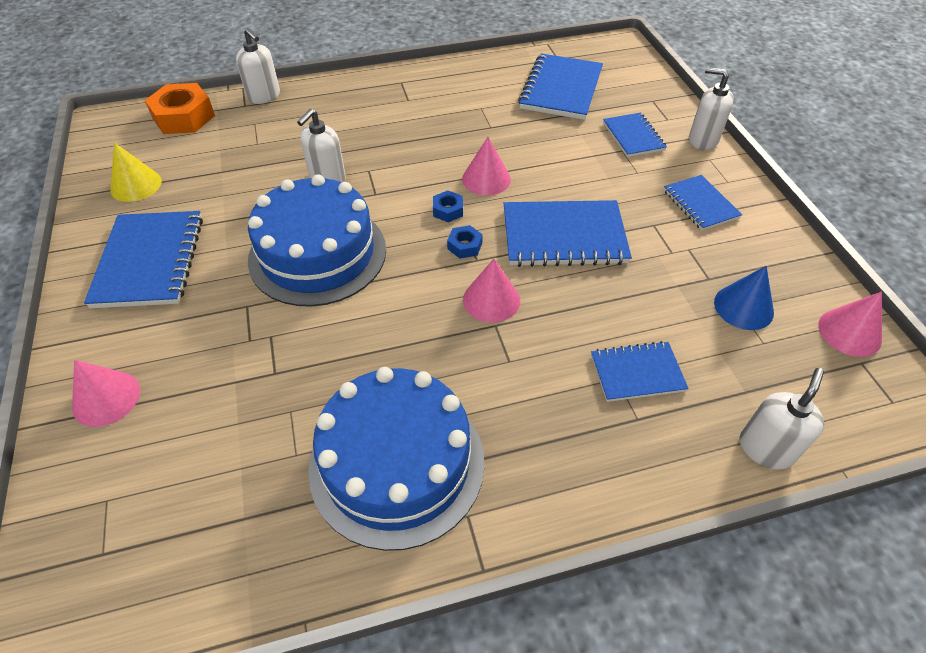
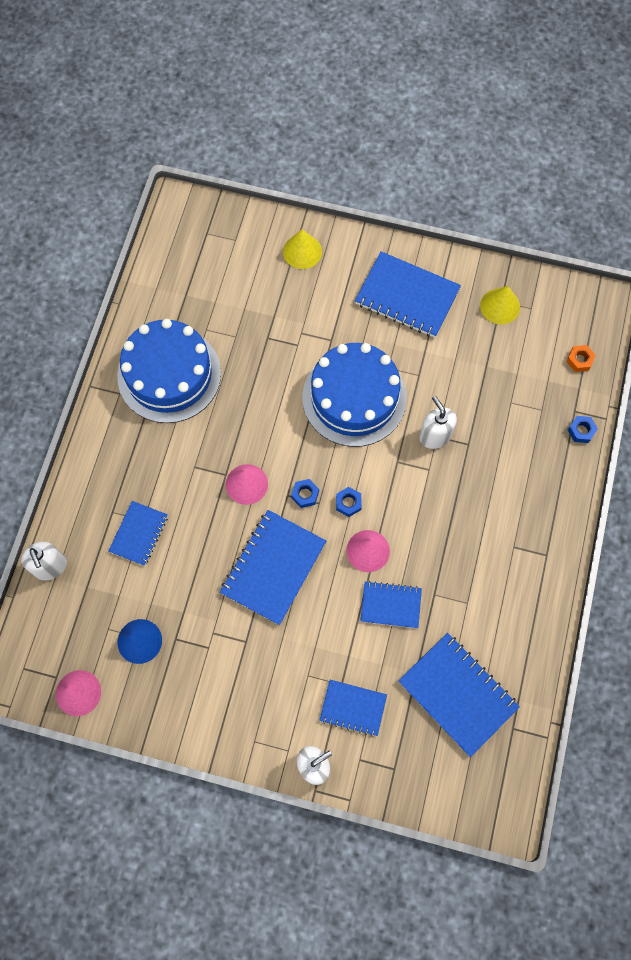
camera: 120 degrees right, 20 degrees up
(106, 398) = (302, 251): pink cone -> yellow cone
(184, 117) = (579, 360): orange nut -> orange nut, size x0.49
(264, 96) = (581, 431): white soap dispenser -> blue nut
(700, 204) = (244, 695): blue notebook -> blue notebook (390, 605)

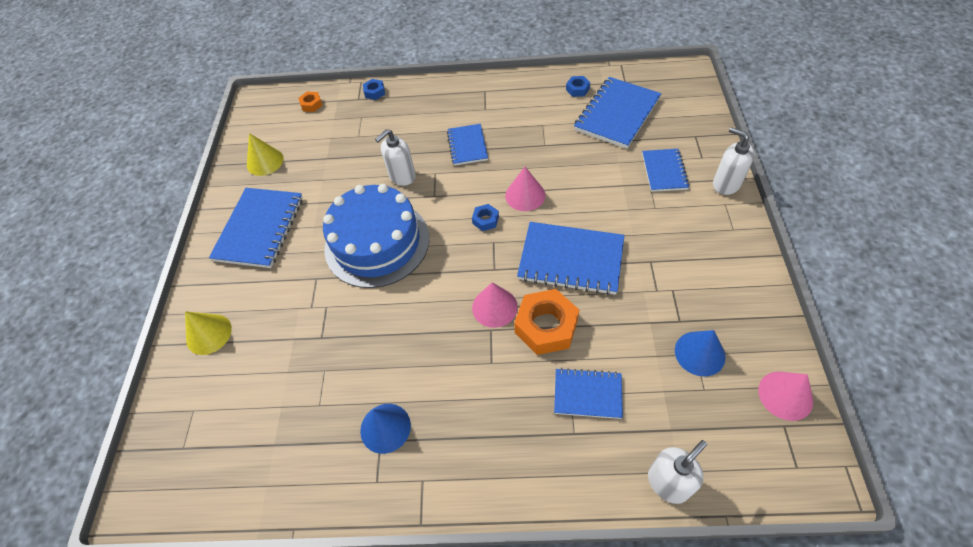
camera: 100 degrees left, 15 degrees down
(169, 374) = (385, 428): blue cake -> blue cone
(211, 522) = (546, 326): none -> orange nut
(305, 494) = (489, 255): blue nut -> blue nut (577, 89)
(390, 605) = (566, 169): blue notebook -> blue notebook (467, 146)

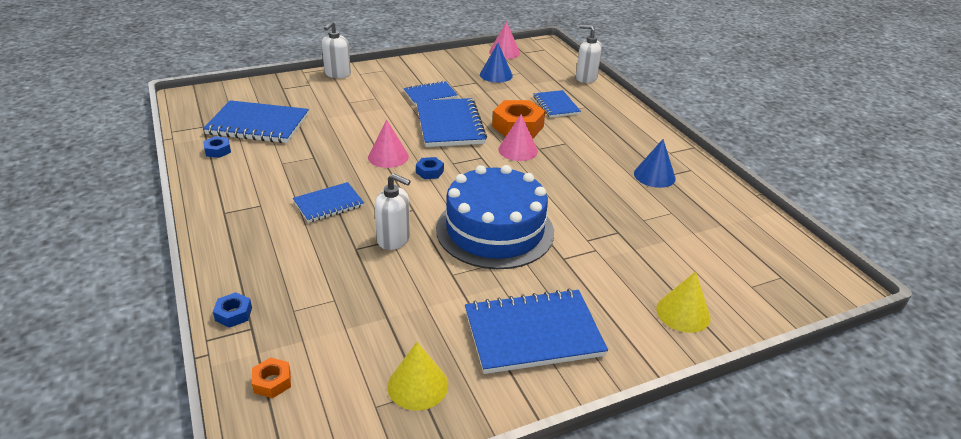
camera: 120 degrees left, 20 degrees down
(664, 171) = (332, 97): blue notebook -> blue notebook (430, 95)

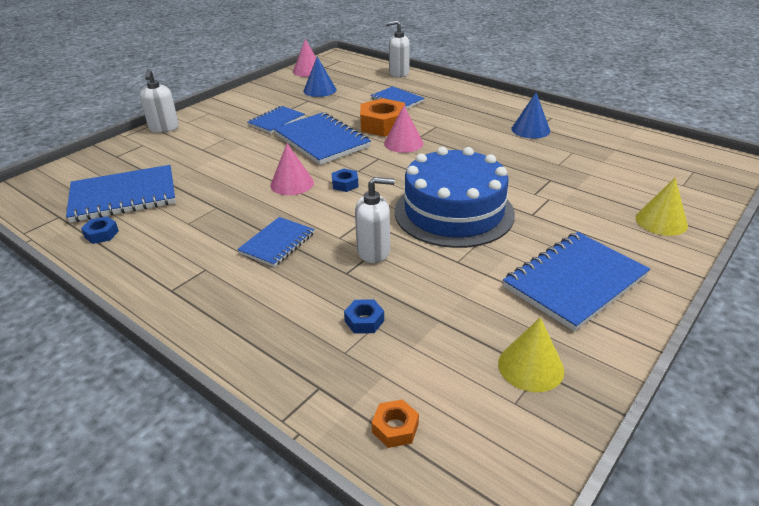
camera: 25 degrees left, 0 degrees up
(233, 314) = (285, 382): blue nut -> blue nut (364, 321)

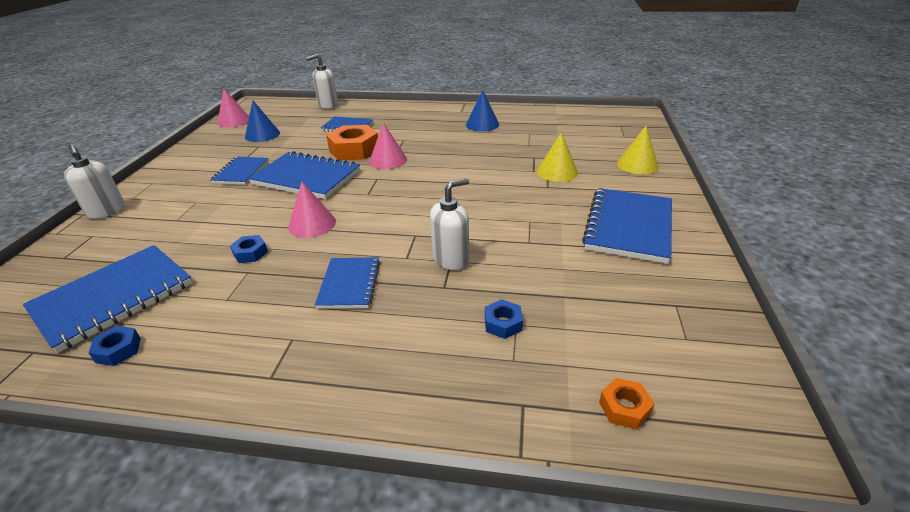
camera: 30 degrees left, 0 degrees up
(345, 184) = (366, 209): blue nut -> blue nut (250, 253)
(454, 212) = (486, 203): blue cake -> none
(530, 366) = (667, 304): yellow cone -> yellow cone (557, 172)

